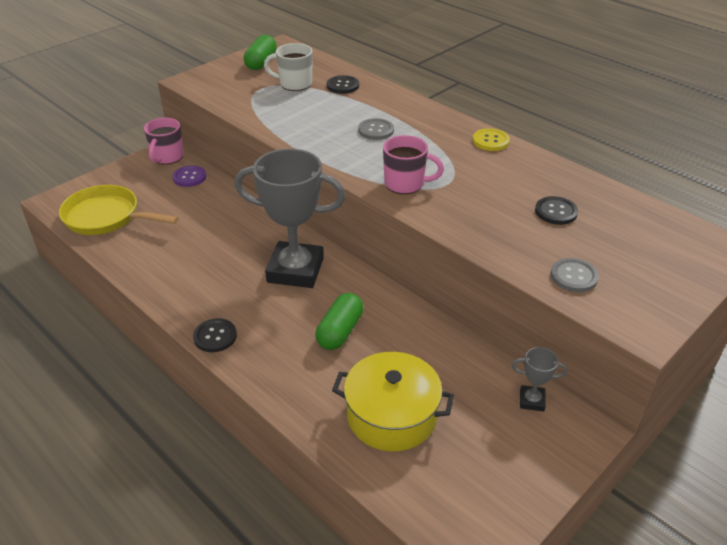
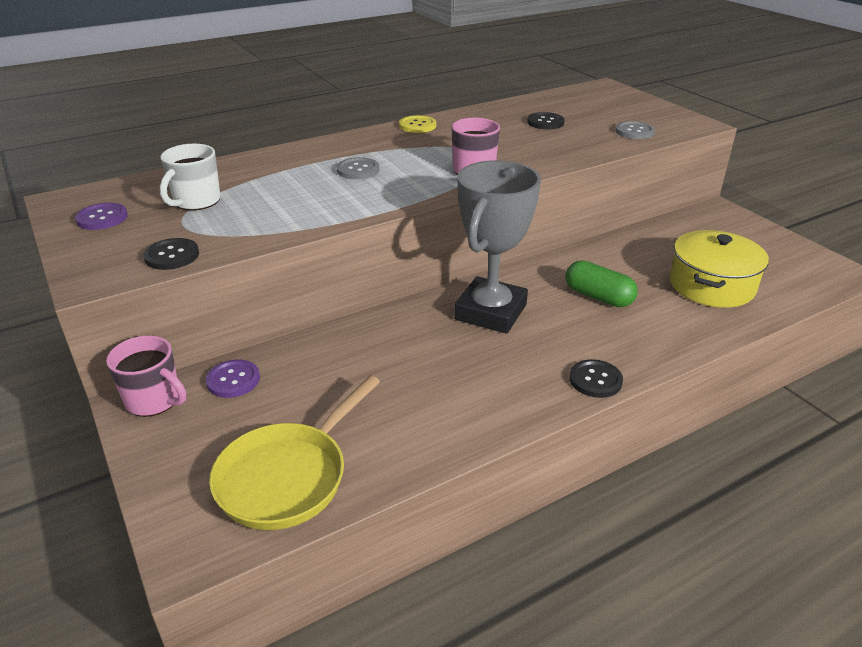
camera: 75 degrees left, 5 degrees down
(261, 62) = (102, 218): green capsule -> purple button
(342, 86) = (234, 174): black button -> black button (172, 256)
(532, 400) = (690, 223): grey trophy -> none

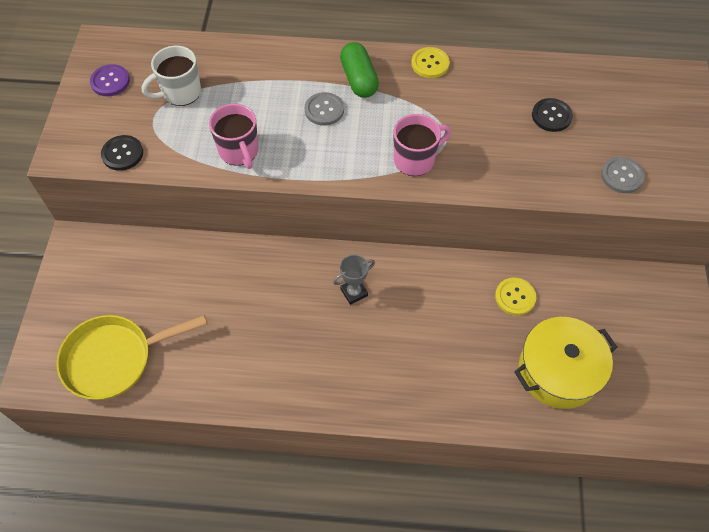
camera: 35 degrees right, 25 degrees up
(154, 400) = (87, 246): pink mug -> pink mug (239, 151)
(233, 380) = (140, 256): purple button -> none
(490, 312) = (354, 292): grey trophy -> grey trophy, size x0.42
(595, 380) = (363, 405): black button -> none
(598, 297) = (450, 326): green capsule -> green capsule (359, 79)
(623, 260) = (515, 297): none -> yellow button

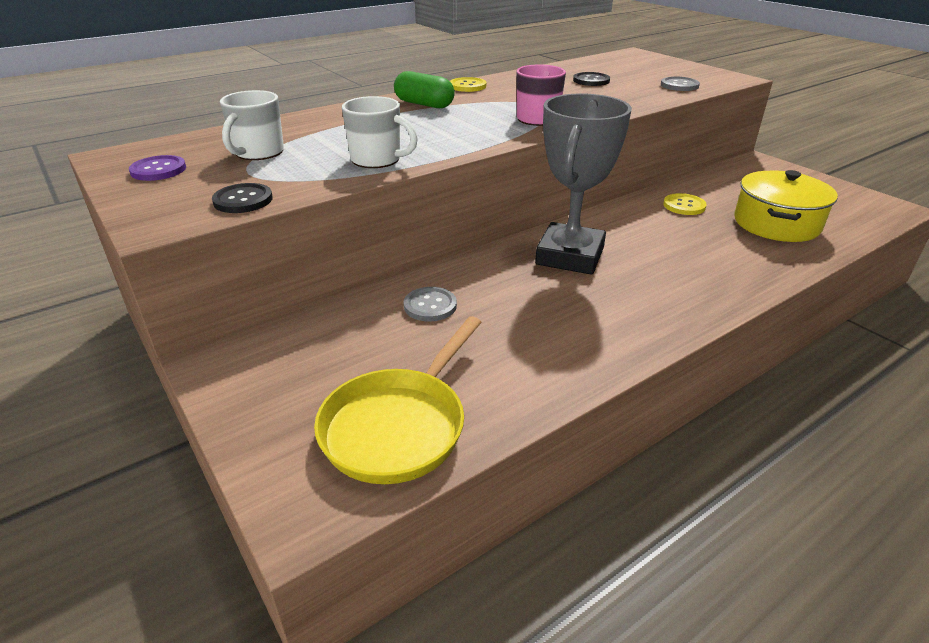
camera: 40 degrees left, 25 degrees down
(239, 151) = (377, 160): pink mug -> white mug
(324, 110) = (420, 122): grey button -> grey button (430, 306)
(354, 292) = (570, 256): grey trophy -> grey trophy, size x2.39

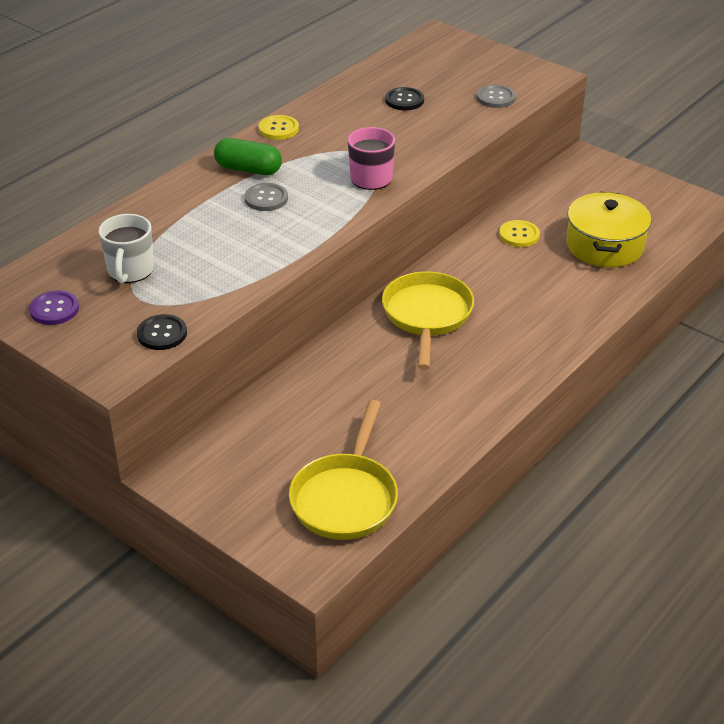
camera: 15 degrees left, 5 degrees up
(377, 160) = (248, 263): white mug -> none
(430, 306) = (324, 391): grey button -> grey button (266, 198)
(570, 256) = (427, 316): grey trophy -> yellow pan

